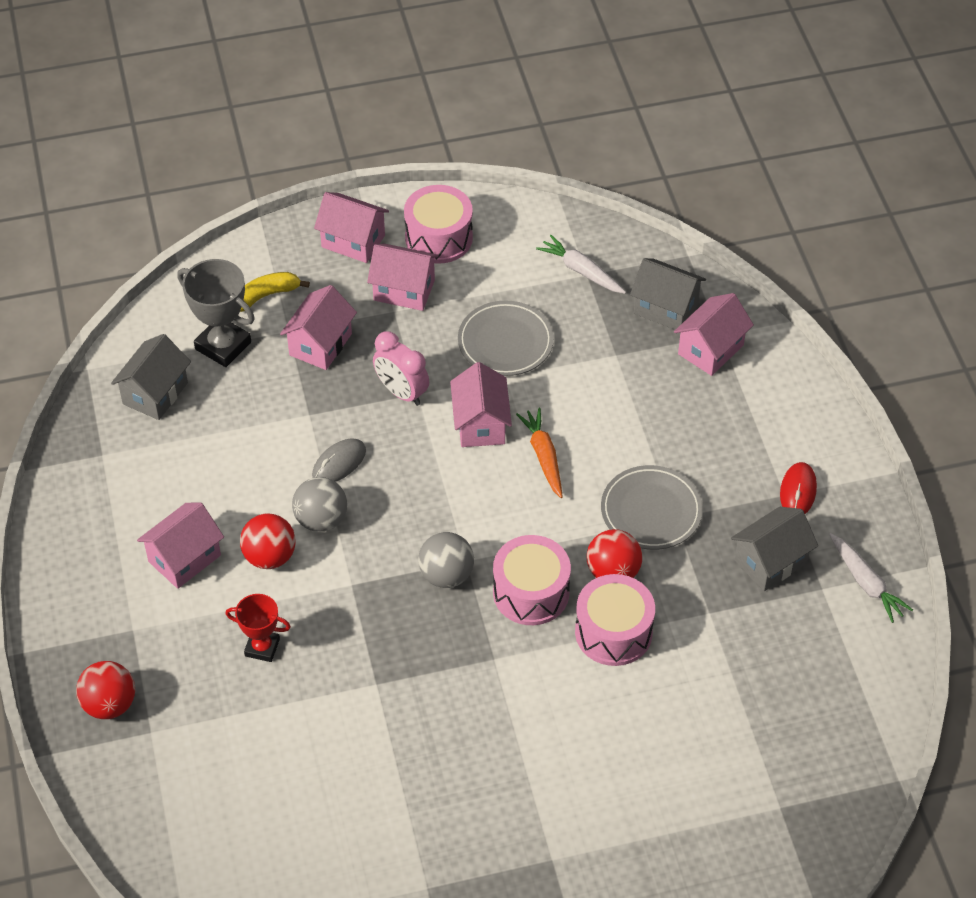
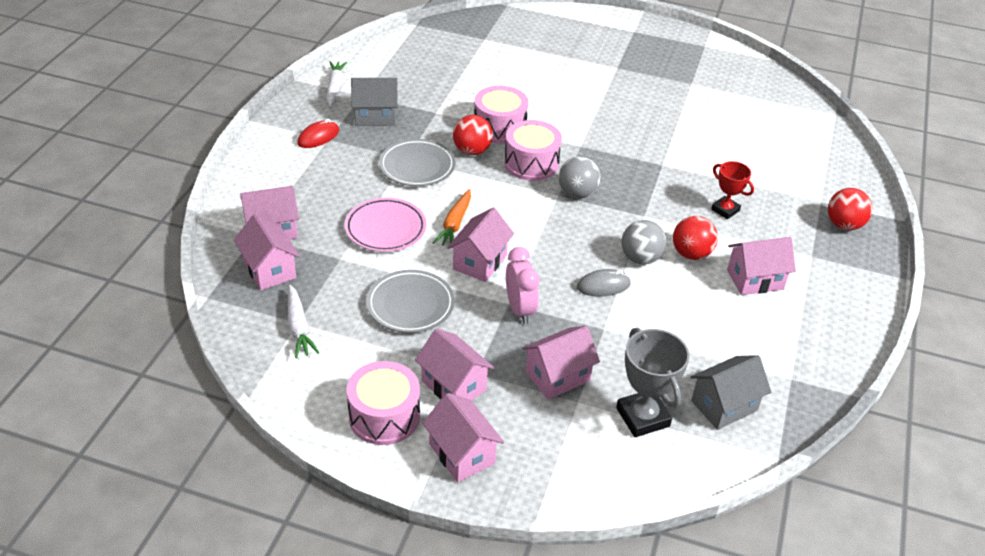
camera: 150 degrees left, 10 degrees down
(266, 295) = (576, 443): yellow banana -> none
(606, 411) = (385, 229): none -> pink plate
(665, 308) = (269, 270): grey house -> pink house

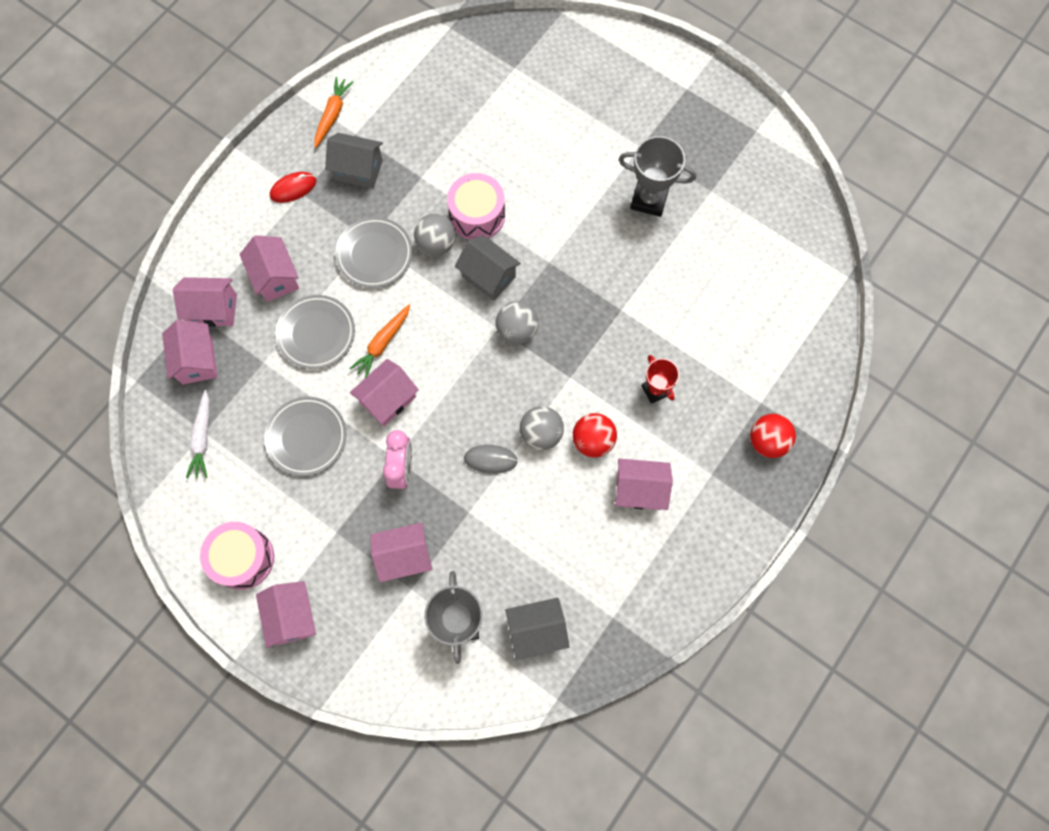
camera: 20 degrees right, 30 degrees up
(335, 87) = (332, 115): white carrot -> orange carrot
(385, 229) = (316, 334): pink plate -> grey plate
(453, 385) = (312, 541): pink house -> pink house (275, 277)
(472, 151) = (436, 244): red ball -> grey ball
(531, 163) = (488, 276): pink drum -> grey house
(643, 95) = (649, 199): none -> grey trophy

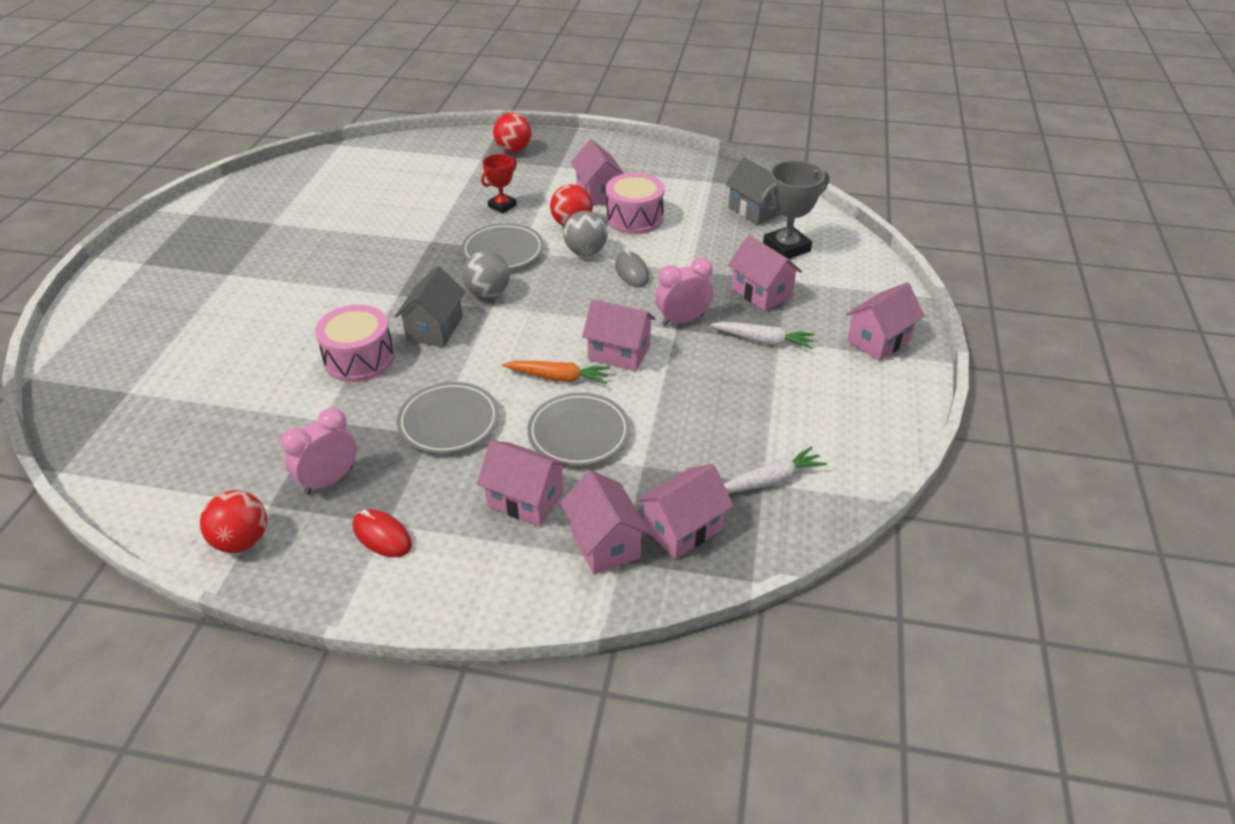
camera: 115 degrees left, 30 degrees down
(243, 558) = (862, 394): pink drum -> pink drum (634, 218)
(275, 277) = (525, 499): pink house -> pink house turned 75 degrees clockwise
(307, 437) = (703, 396): grey plate -> grey plate (503, 251)
(332, 115) = (242, 541): orange carrot -> red ball
(343, 519) = (763, 341): none -> white carrot
(358, 170) = (329, 480): grey house -> pink clock
(436, 244) = (411, 378): grey ball -> none
(649, 199) = (295, 254): grey trophy -> none

